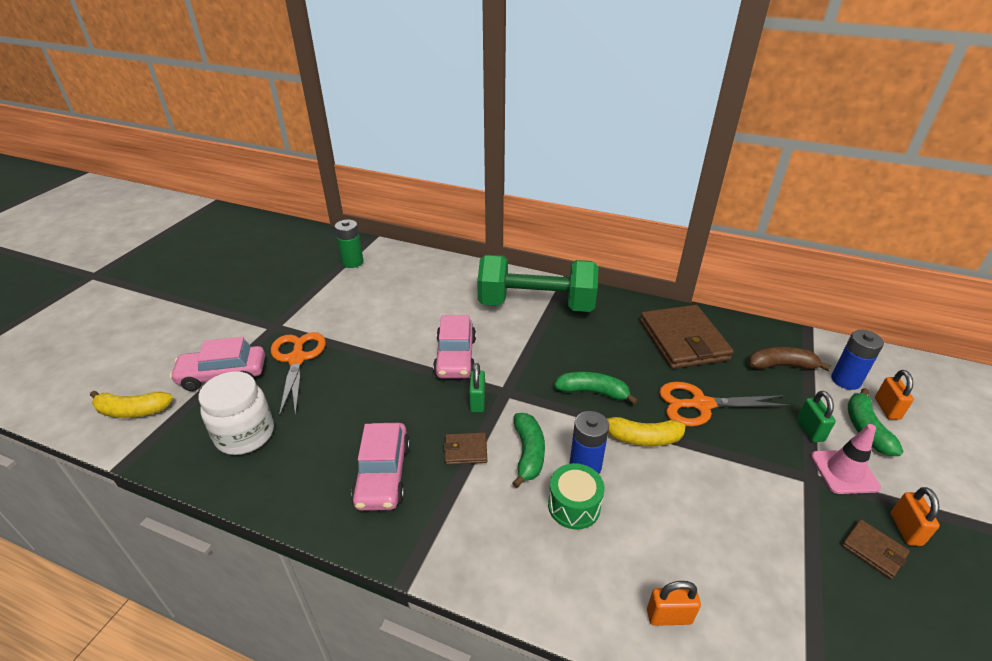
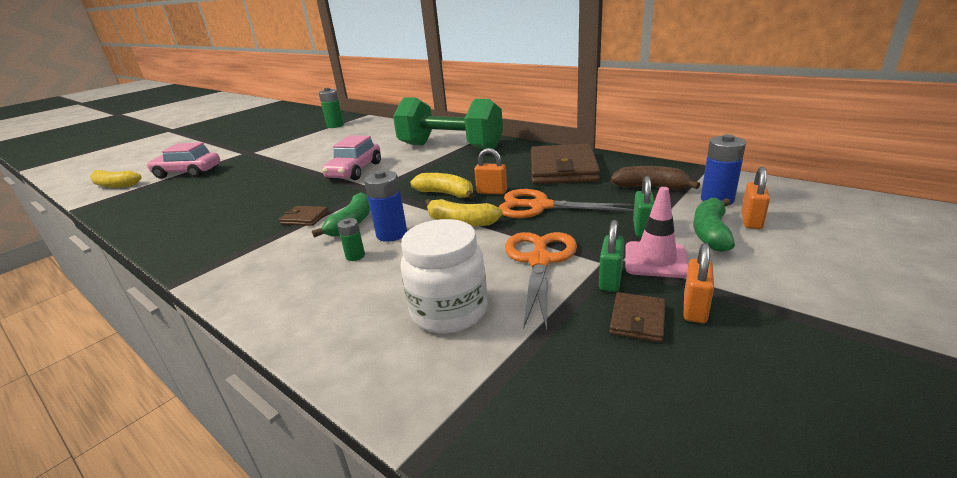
camera: 20 degrees right, 10 degrees down
(245, 435) = (165, 200): white jar -> white jar (449, 311)
(297, 359) = (243, 167): orange scissors -> orange scissors (540, 261)
(383, 474) = (229, 226): pink car -> none
(477, 402) = (344, 194): green padlock -> green padlock (610, 280)
(574, 506) = (355, 256): green drum -> green battery
(593, 392) = (446, 194): green banana -> yellow banana
(669, 616) = (362, 335): orange padlock -> orange padlock (492, 192)
(873, 550) = (637, 320): brown wallet -> brown wallet turned 45 degrees clockwise

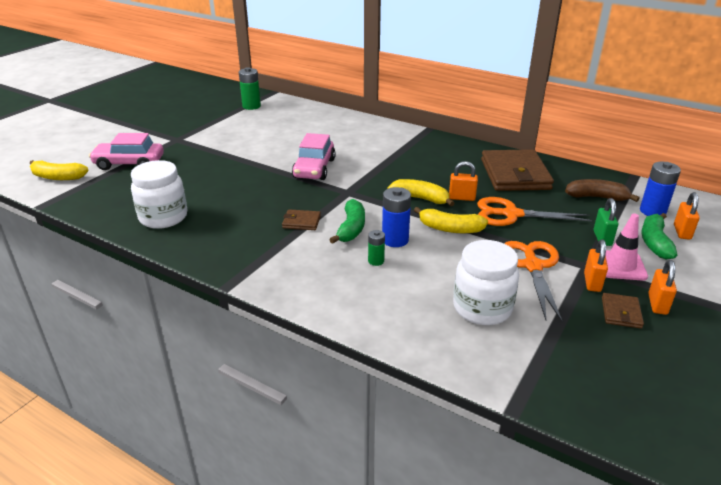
camera: 10 degrees left, 5 degrees up
(174, 216) = (163, 217): none -> white jar
(450, 147) = (395, 143): green dumbbell -> none
(610, 280) = (592, 282): green padlock -> orange padlock

